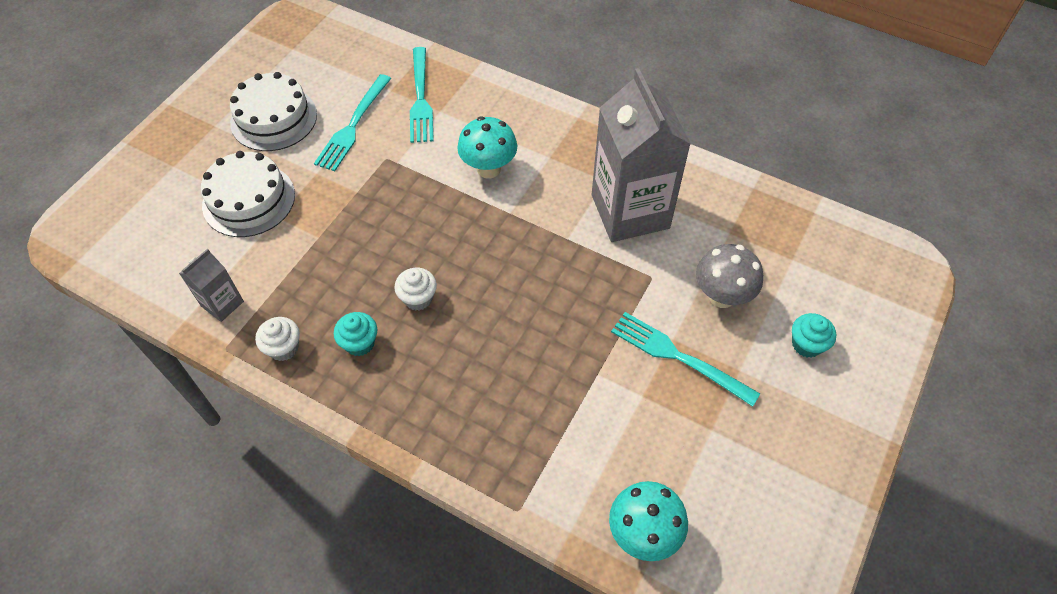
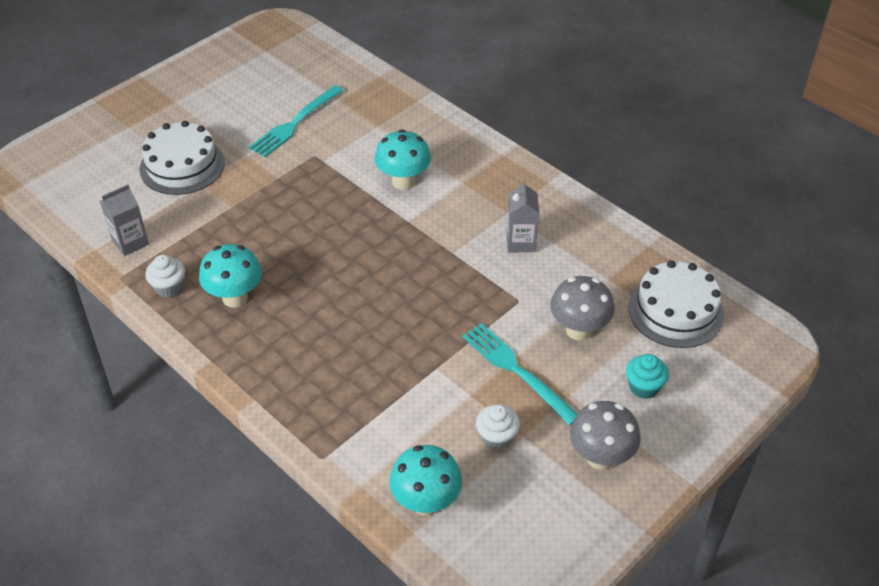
camera: 15 degrees right, 10 degrees down
(274, 118) = (227, 105): white cake -> white cake (675, 311)
(359, 343) = (235, 297): turquoise cupcake -> turquoise mushroom
(418, 298) = (299, 273): white cupcake -> white cupcake (496, 437)
(421, 99) = (364, 112): turquoise fork -> none
(630, 211) = (520, 242): grey carton -> grey carton, size x0.46
(795, 434) = (600, 457): none -> grey mushroom

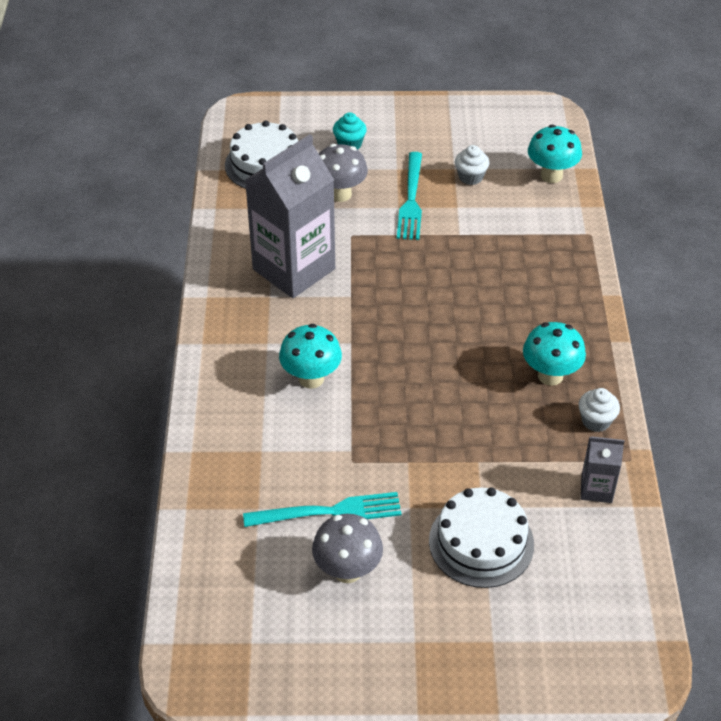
camera: 135 degrees left, 0 degrees up
(520, 242) = (294, 269): grey carton -> grey carton, size x2.19
(600, 457) = (425, 133): grey mushroom -> grey mushroom (347, 570)

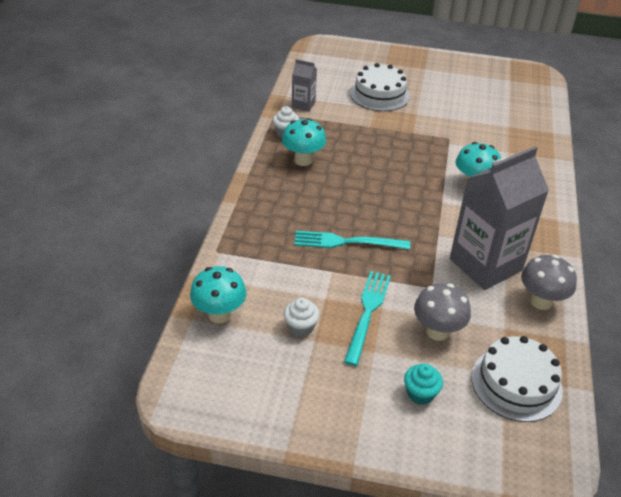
camera: 170 degrees left, 5 degrees down
(330, 512) = (465, 118): turquoise fork -> turquoise fork (346, 242)
(347, 570) = (457, 95): grey mushroom -> grey mushroom (541, 301)

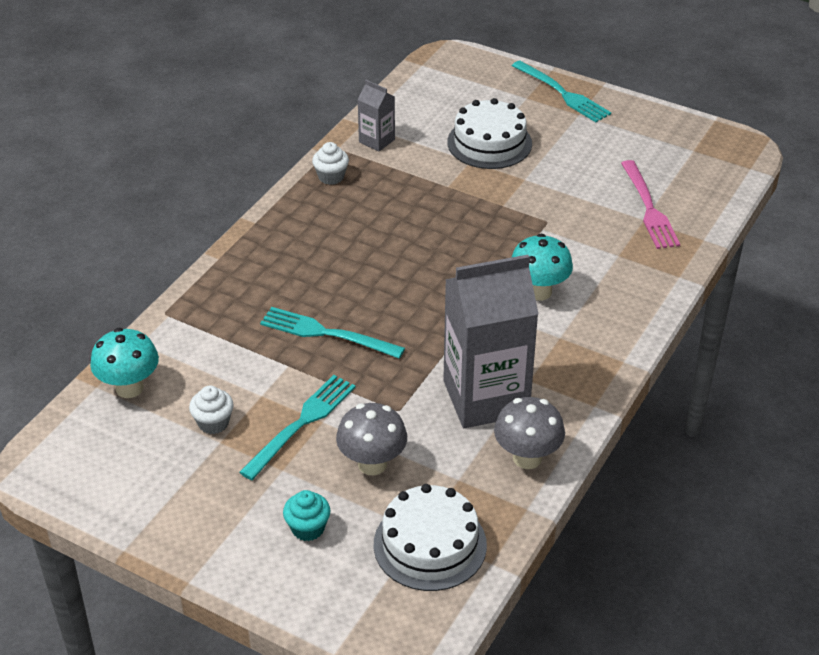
camera: 20 degrees right, 0 degrees up
(303, 160) = (333, 217): turquoise mushroom -> none
(407, 57) = (563, 94): none -> turquoise fork
(507, 119) = (649, 209): none -> pink fork

